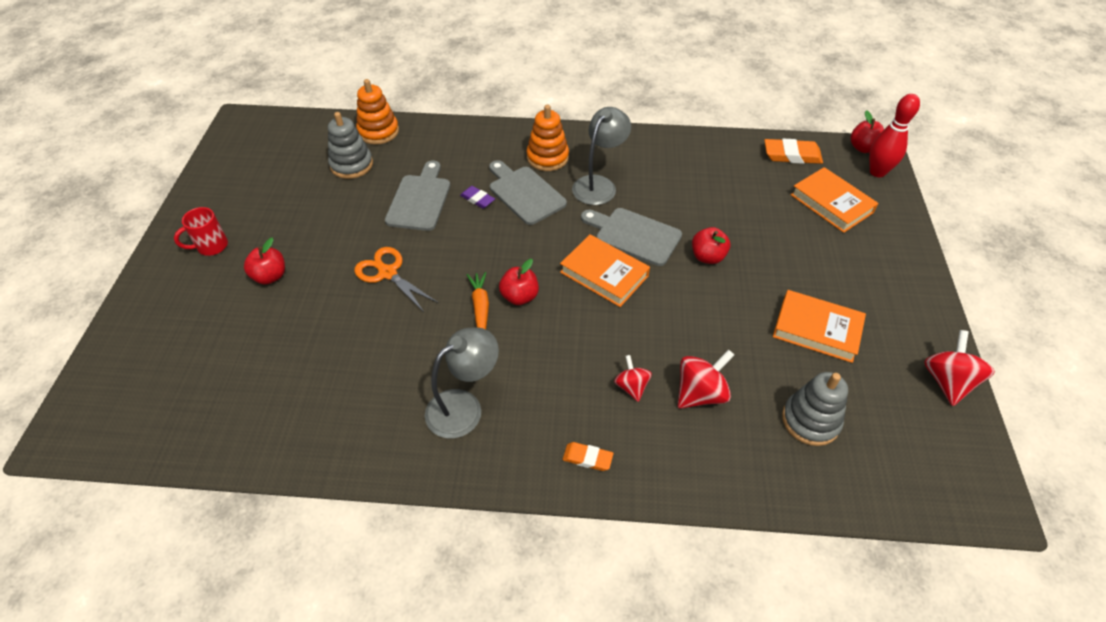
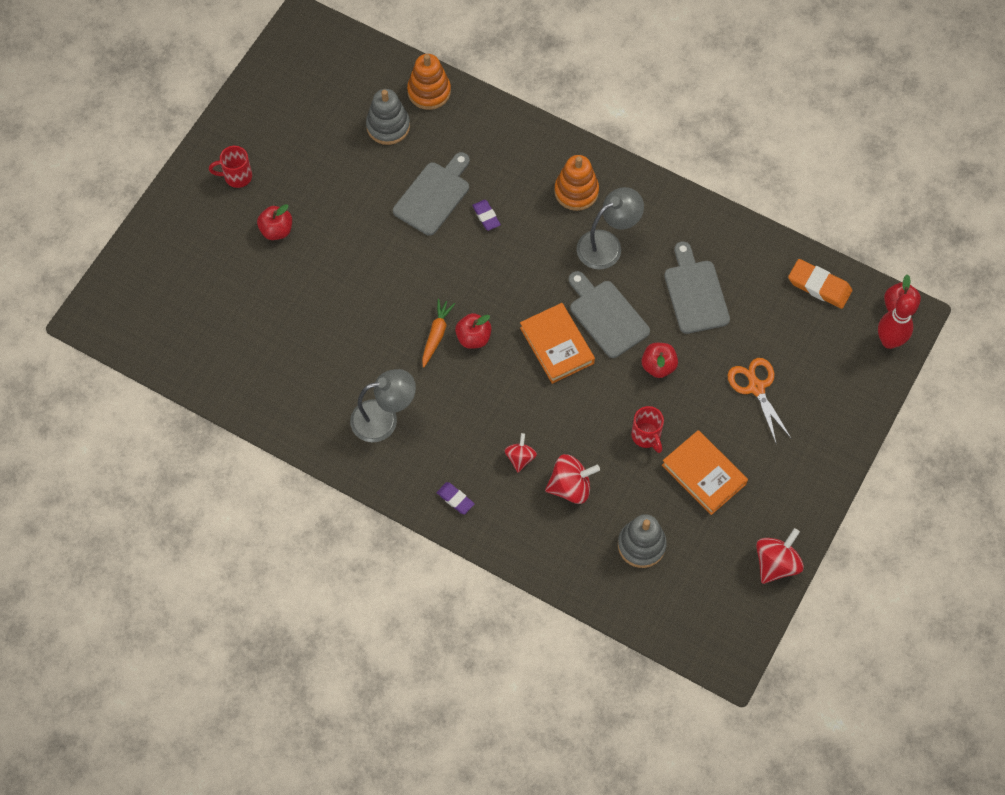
camera: 25 degrees right, 15 degrees up
(388, 273) = (374, 267): orange scissors -> orange scissors (756, 388)
(524, 193) = (532, 227): grey cutting board -> grey cutting board (695, 293)
(587, 458) = (455, 499): orange eraser -> purple eraser
(740, 318) = (646, 436): none -> red mug
(831, 203) = (815, 358): orange book -> none

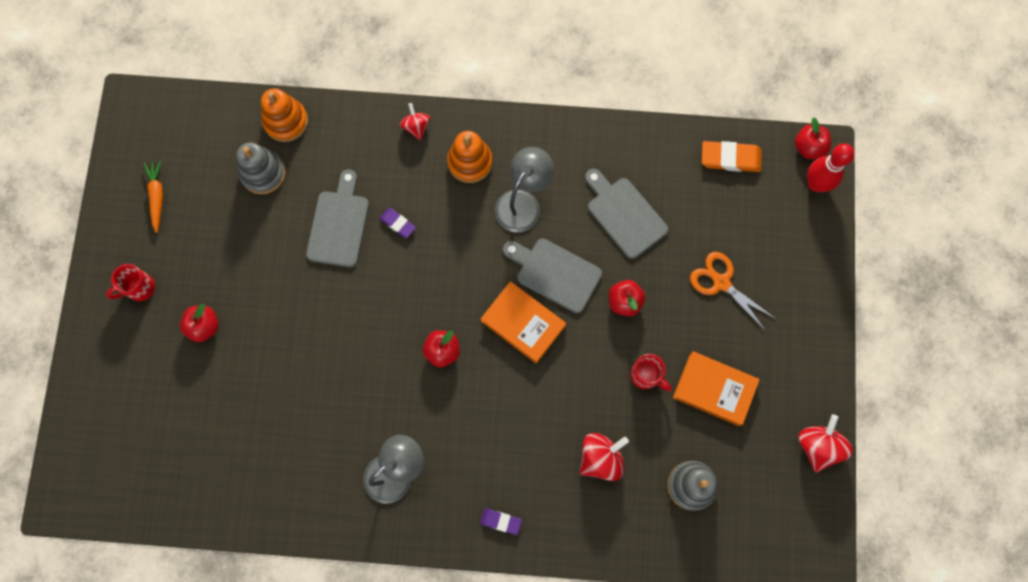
camera: 25 degrees left, 10 degrees up
(436, 335) = (406, 364): orange carrot -> orange carrot (157, 197)
(520, 458) = (541, 451): red spinning top -> red spinning top (416, 127)

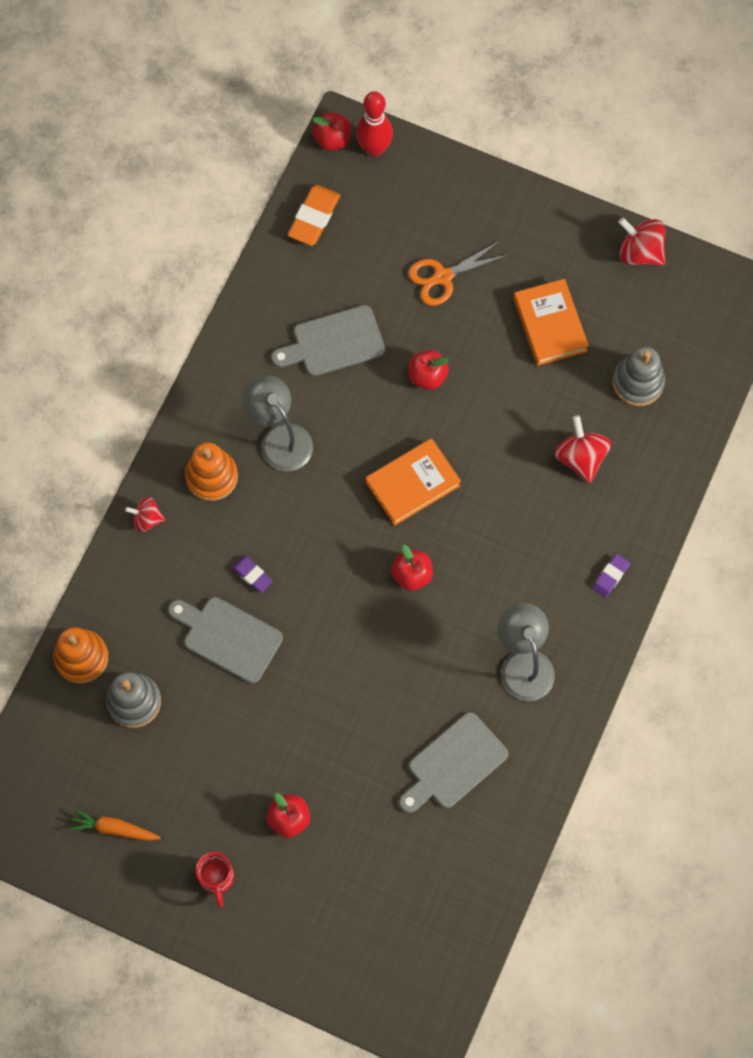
camera: 70 degrees left, 5 degrees down
(398, 223) = (252, 575): purple eraser -> purple eraser turned 75 degrees clockwise
(555, 273) = (371, 433): grey cutting board -> grey cutting board (453, 764)
(646, 376) = (512, 384): red mug -> none
(714, 389) = (550, 325): orange book -> orange book turned 60 degrees counterclockwise

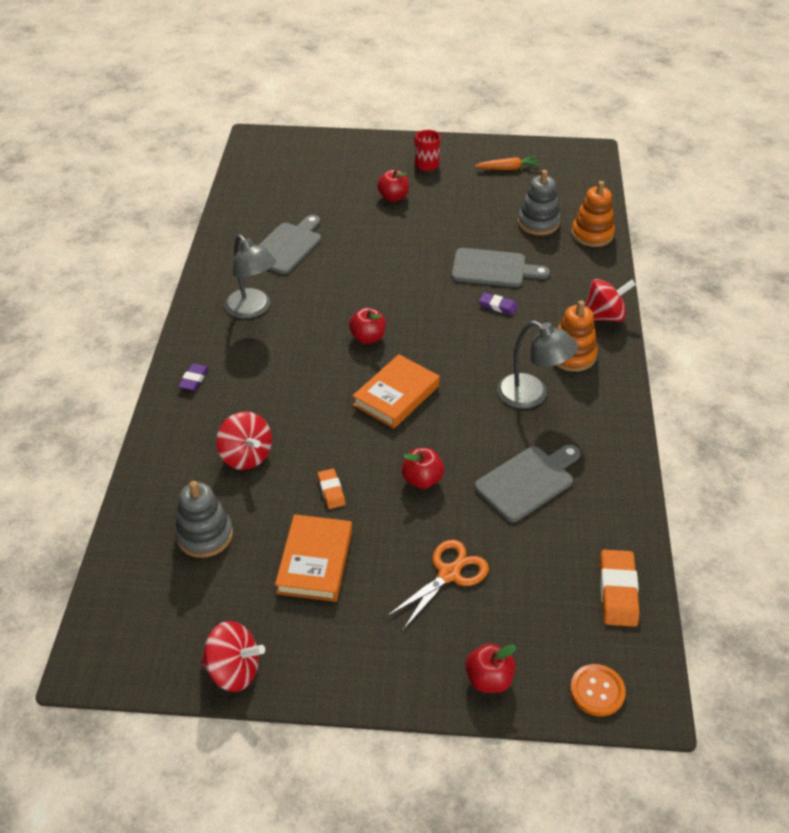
camera: 160 degrees right, 25 degrees down
(147, 519) = (604, 316): red spinning top -> red spinning top, size x1.59
(332, 139) = (651, 685): red apple -> red apple (489, 679)
(374, 149) = (597, 691): red bowling pin -> orange button
(513, 392) = (331, 491): none -> orange eraser
(550, 325) = (315, 561): orange book -> orange book turned 45 degrees clockwise

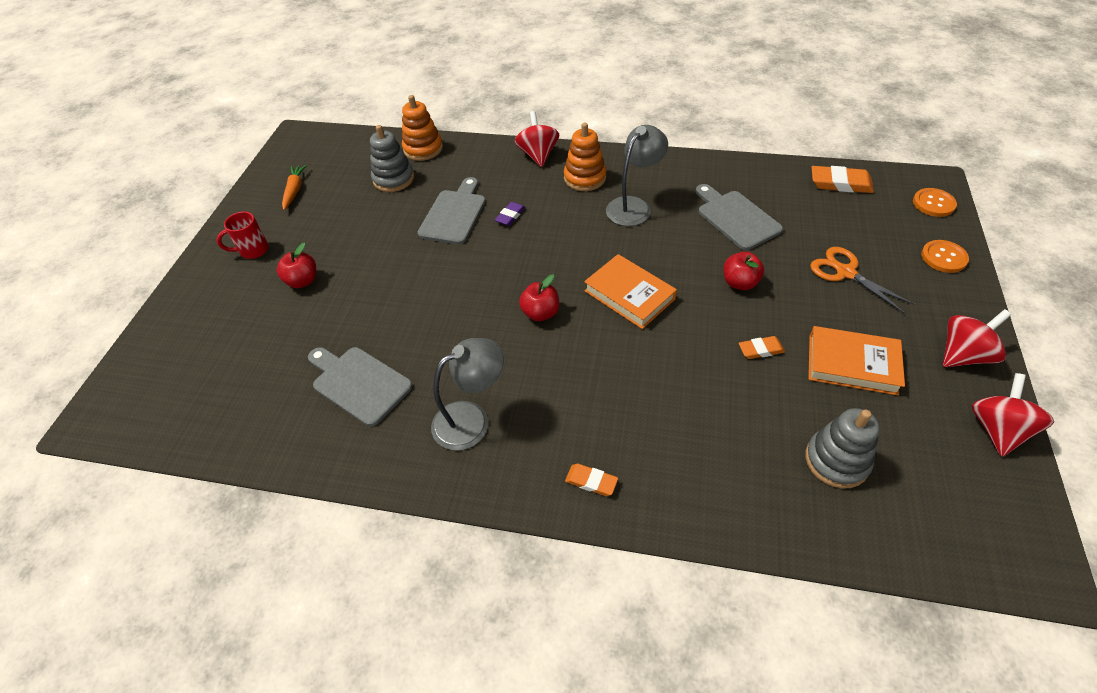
camera: 80 degrees left, 5 degrees up
(194, 379) = (591, 481): purple eraser -> orange eraser
(246, 456) = (718, 423): red spinning top -> red spinning top (963, 355)
(489, 679) = (943, 257): red apple -> orange button

